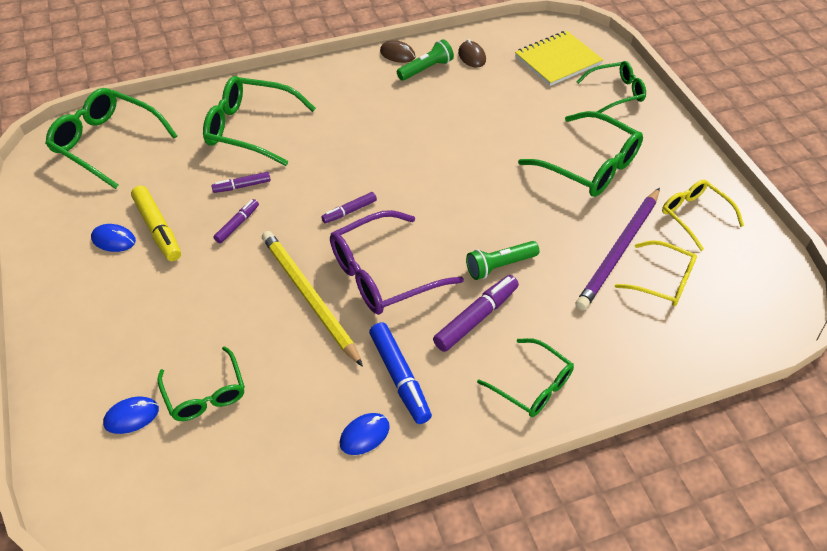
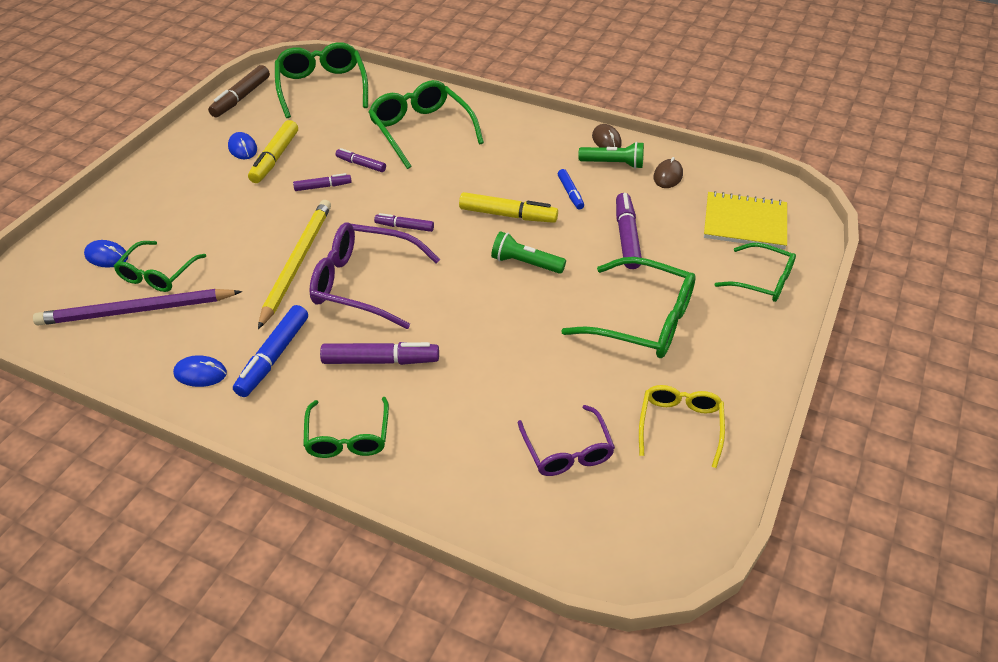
camera: 45 degrees right, 5 degrees down
(40, 198) = (241, 98): none -> brown marker
(409, 152) = (507, 215): none -> yellow marker
(428, 108) = (570, 193): none -> blue marker
(500, 266) = (452, 339): green flashlight -> green flashlight (525, 263)
(505, 116) = (626, 237): none -> purple marker
(590, 166) = (643, 321): green glasses -> green glasses turned 60 degrees counterclockwise
(619, 251) = (565, 400): purple pencil -> purple pencil (136, 311)
(663, 281) = (567, 451): yellow glasses -> purple glasses

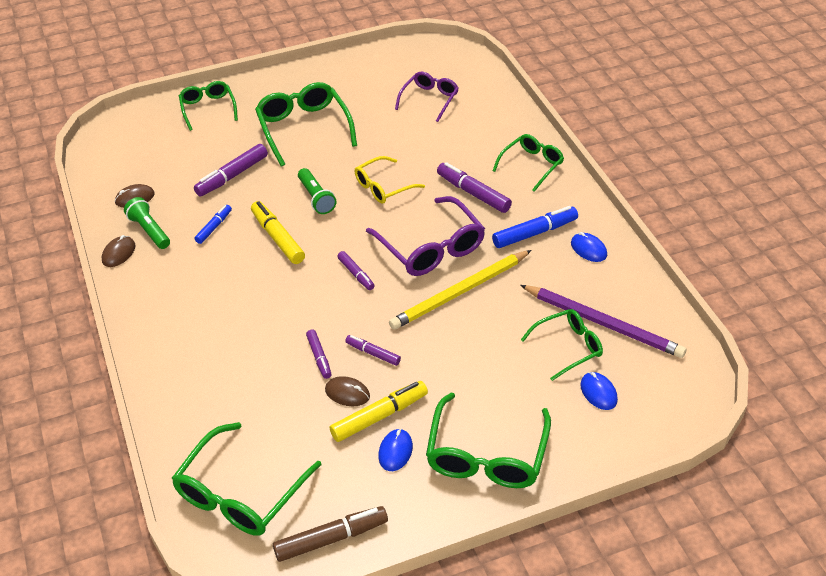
camera: 135 degrees left, 0 degrees up
(314, 157) = (347, 393): none -> brown mouse
(421, 130) = (229, 363): green glasses -> green glasses (486, 455)
(680, 425) = (363, 79): yellow glasses -> yellow glasses (383, 187)
(744, 222) = (153, 141): yellow notebook -> none

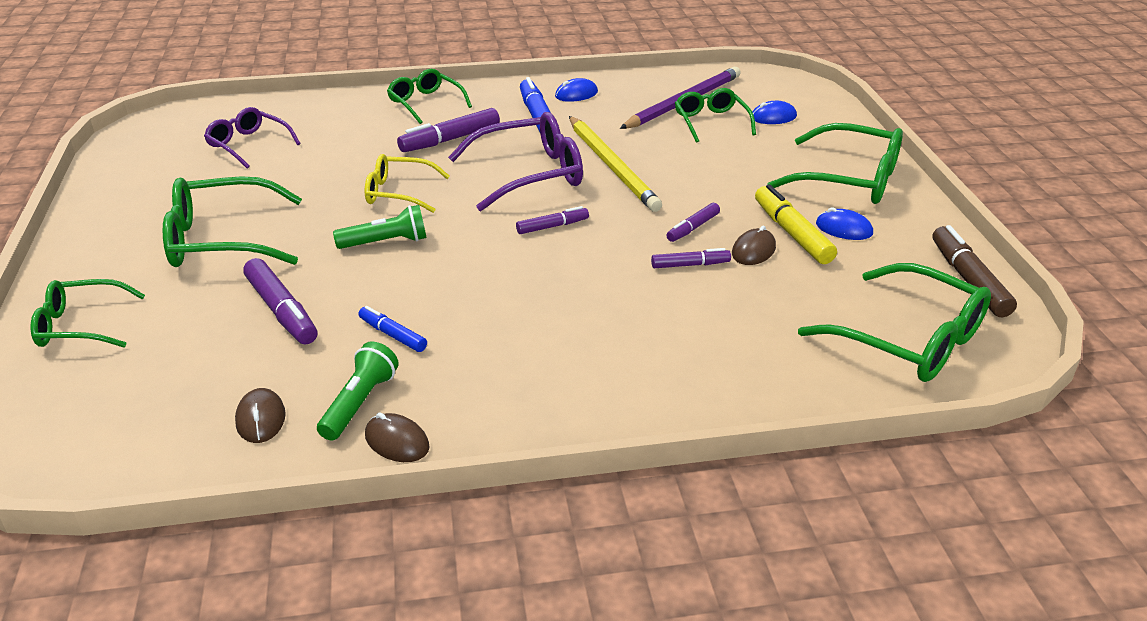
camera: 80 degrees left, 10 degrees down
(149, 231) = (359, 403): green flashlight -> green flashlight turned 135 degrees clockwise
(278, 238) = (451, 279): yellow marker -> none
(383, 187) = (398, 193): yellow glasses -> yellow glasses turned 120 degrees clockwise

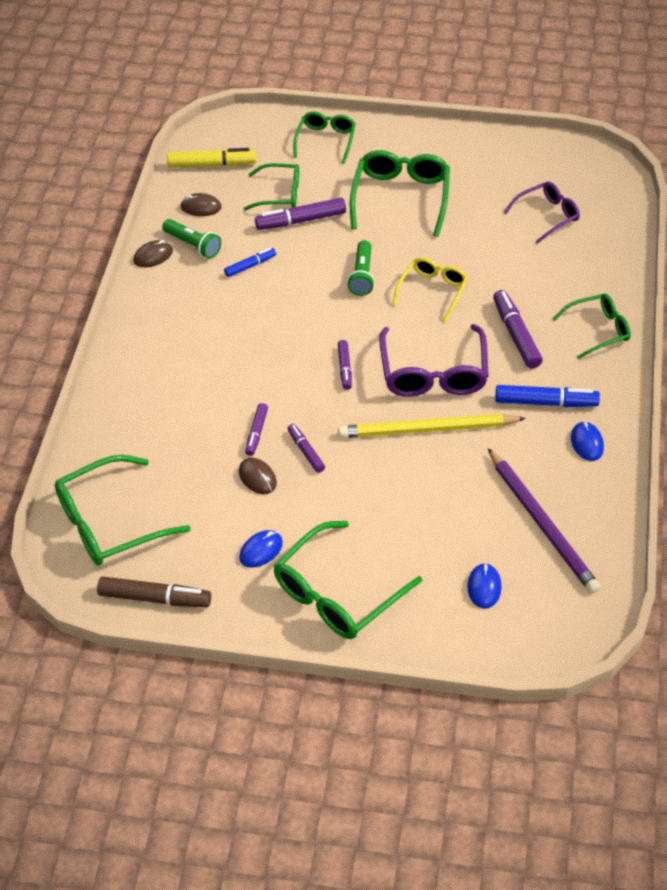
camera: 110 degrees right, 15 degrees up
(711, 122) = (489, 530): green glasses -> green glasses (280, 194)
(792, 233) = (269, 512): yellow marker -> yellow marker (212, 165)

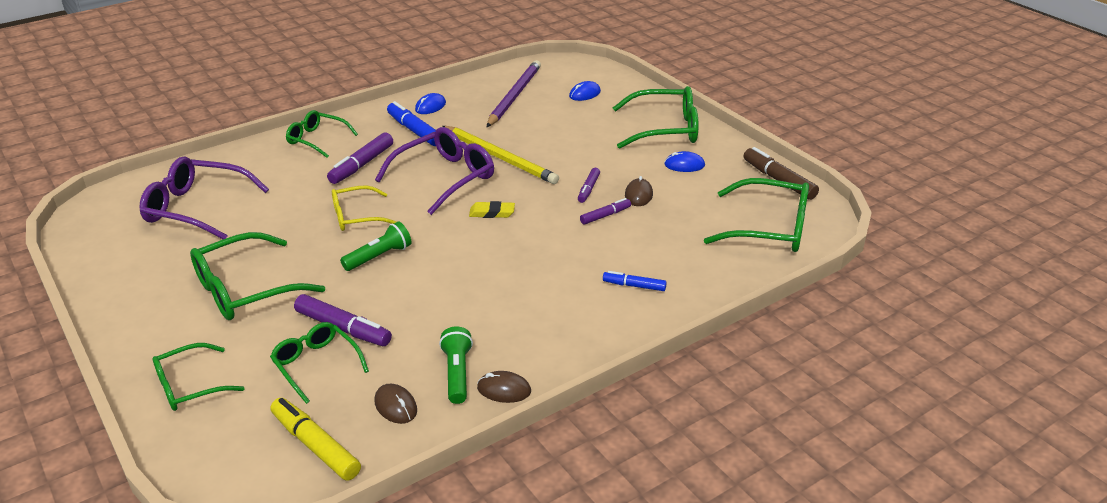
camera: 135 degrees left, 15 degrees down
(250, 266) = (441, 321): blue marker -> blue marker (634, 286)
(345, 368) = (492, 213): purple marker -> yellow eraser
(547, 216) = (196, 208): purple glasses -> purple glasses, size x1.60

